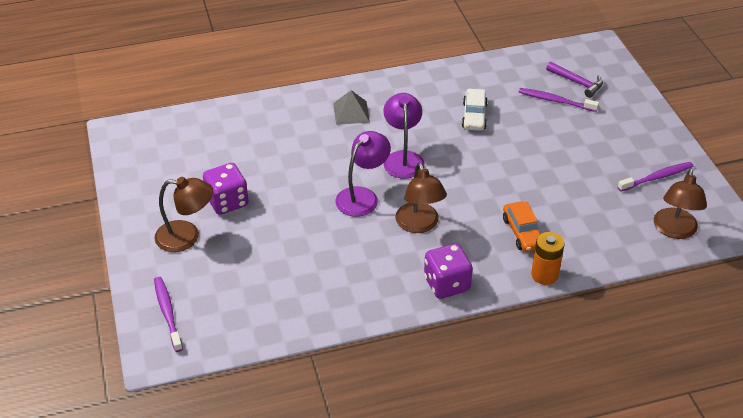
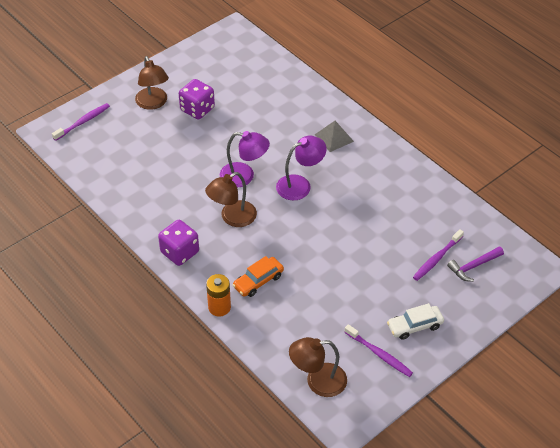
camera: 65 degrees right, 5 degrees up
(474, 116) = (379, 211): white car -> white car (415, 326)
(556, 101) = (437, 258): purple toothbrush -> purple toothbrush turned 135 degrees counterclockwise
(577, 83) = (473, 266): purple hammer -> purple hammer turned 45 degrees clockwise

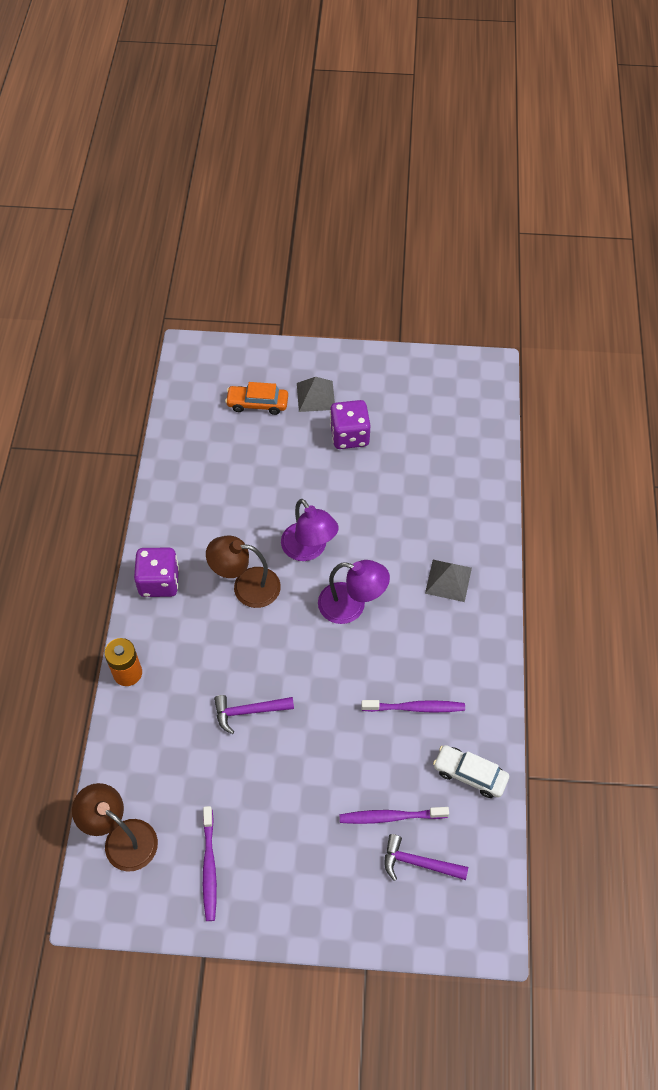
camera: 45 degrees right, 10 degrees up
(83, 122) = (230, 366): purple toothbrush -> purple toothbrush (415, 708)
(153, 103) = (315, 396): brown lamp -> grey pyramid
(258, 281) = (192, 678): orange car -> orange car (257, 404)
(309, 272) = (248, 711): none -> purple hammer
(415, 326) = (278, 871): white car -> white car (470, 774)

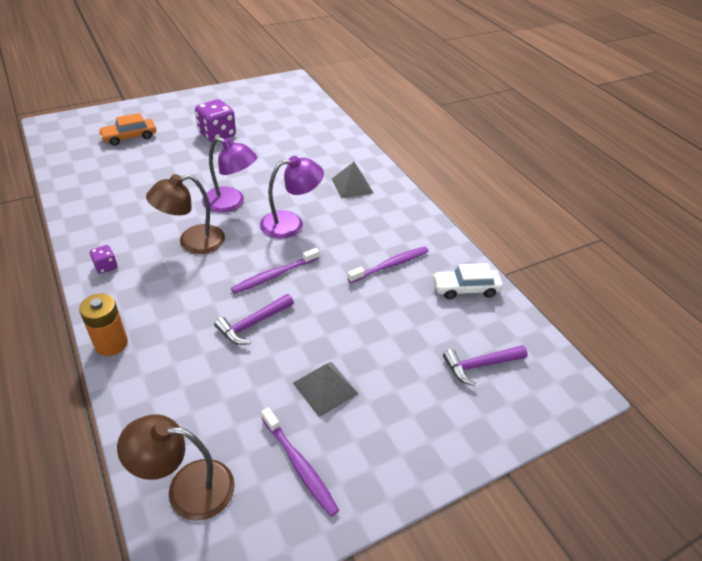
camera: 35 degrees left, 15 degrees down
(159, 582) = (106, 266): purple dice -> purple dice, size x0.50
(315, 396) = (175, 122): grey pyramid -> grey pyramid (325, 388)
(391, 817) = (431, 343): purple toothbrush -> purple toothbrush (274, 275)

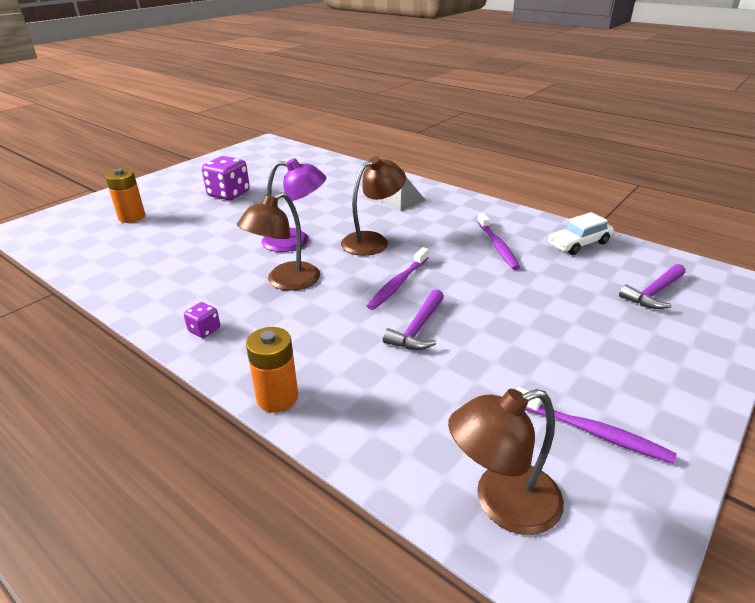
camera: 20 degrees left, 10 degrees down
(129, 137) = (132, 217): orange car -> orange battery
(291, 223) = (373, 241): purple lamp -> brown lamp
(325, 388) = (544, 357): grey pyramid -> none
(390, 265) = (497, 246): purple toothbrush -> purple toothbrush turned 135 degrees clockwise

